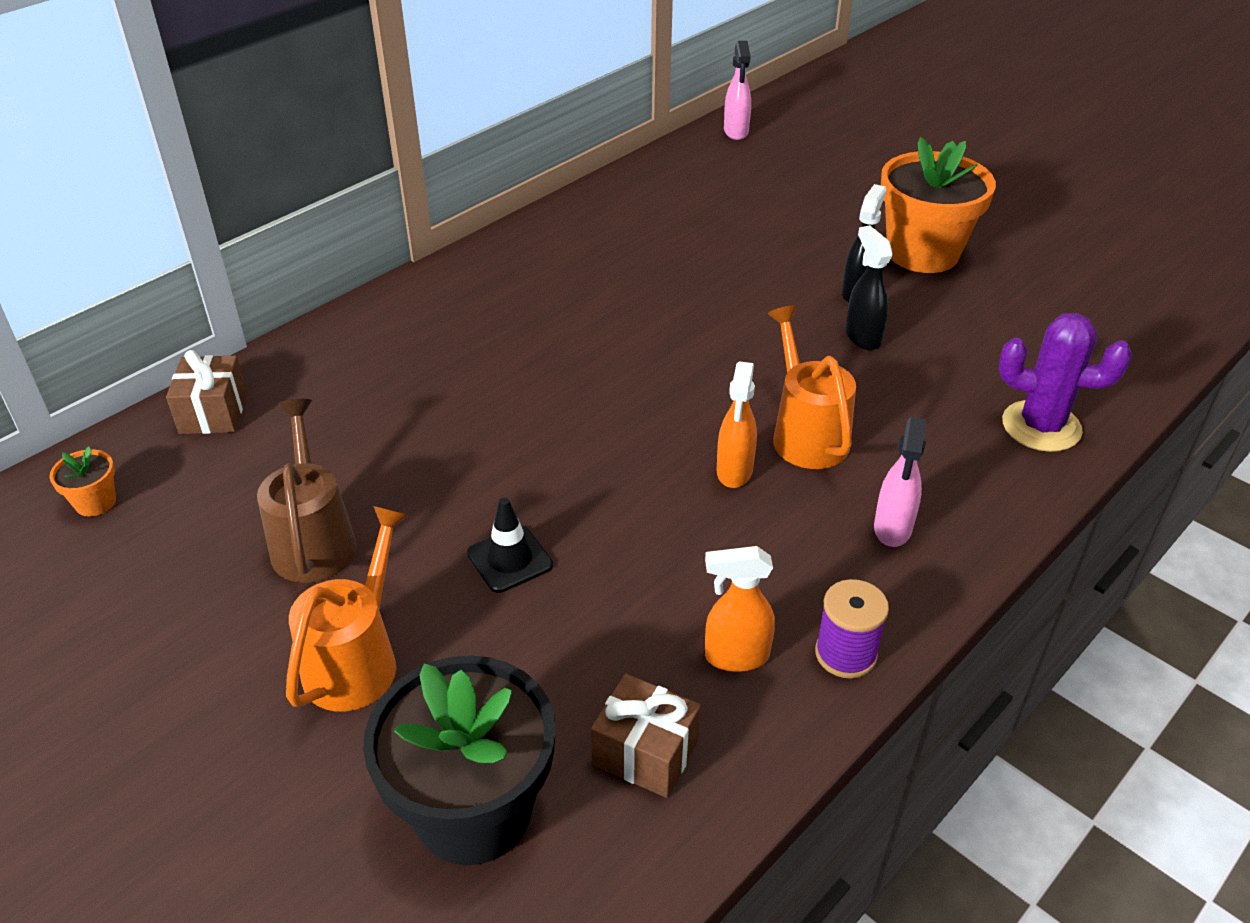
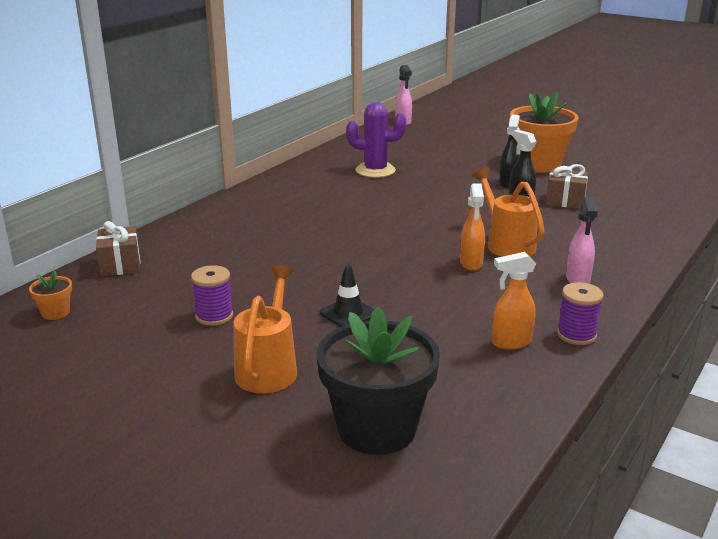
camera: 10 degrees left, 15 degrees down
(313, 539) = (214, 316): brown watering can -> purple spool
(645, 753) = (475, 390): brown gift -> brown gift (565, 201)
(1041, 426) = (642, 230): purple cactus -> purple cactus (375, 170)

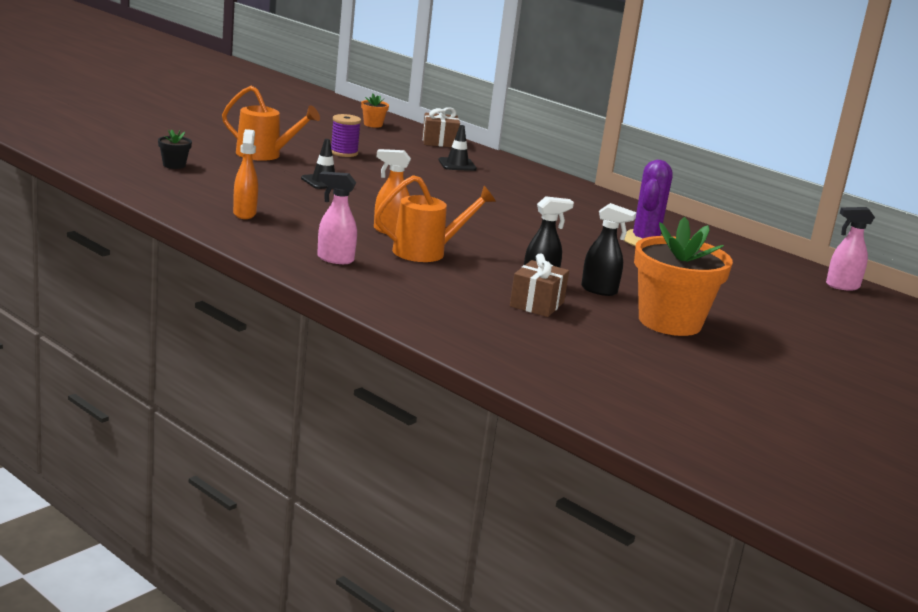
camera: 95 degrees right, 5 degrees down
(212, 249) = (457, 165): none -> black traffic cone
(377, 429) = (174, 165): black flower pot -> black flower pot, size x0.42
(576, 335) = (239, 234): purple spool -> none

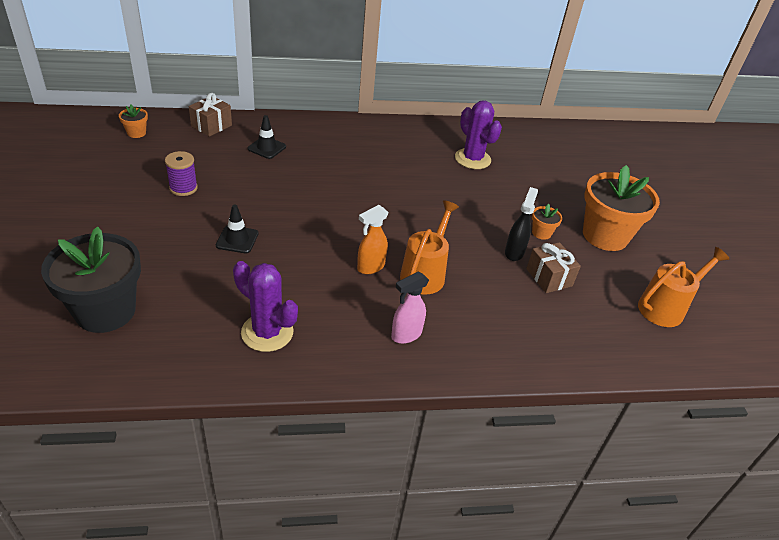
camera: 50 degrees left, 20 degrees up
(174, 165) = (105, 311): black flower pot -> black flower pot, size x2.36
(244, 213) = (267, 332): orange spray bottle -> purple cactus
(265, 155) = (141, 236): orange watering can -> orange watering can (666, 307)
(599, 290) = (541, 233): black spray bottle -> orange flower pot
(841, 286) = (585, 134): pink spray bottle -> none

